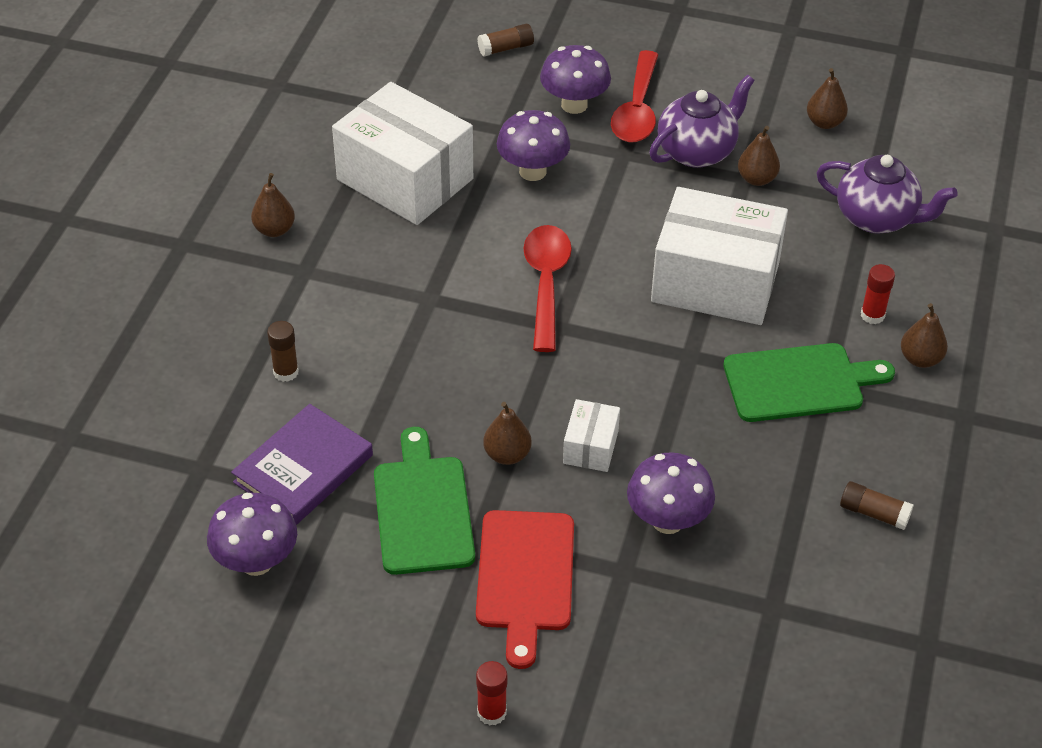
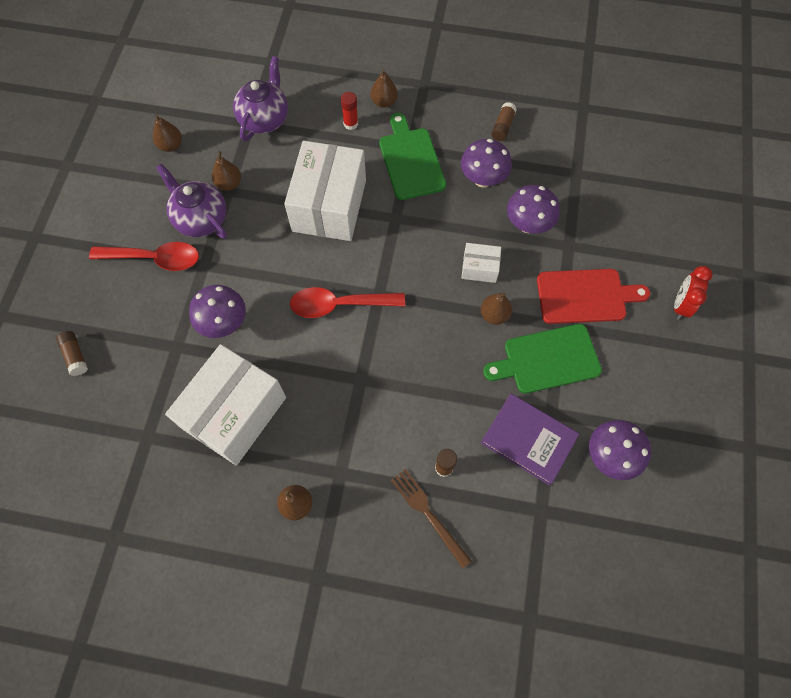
camera: 95 degrees left, 20 degrees up
(229, 350) = (428, 514): none -> brown fork
(491, 712) = (681, 305): red glue stick -> red clock
(574, 105) = (148, 301): purple mushroom -> purple mushroom (483, 179)

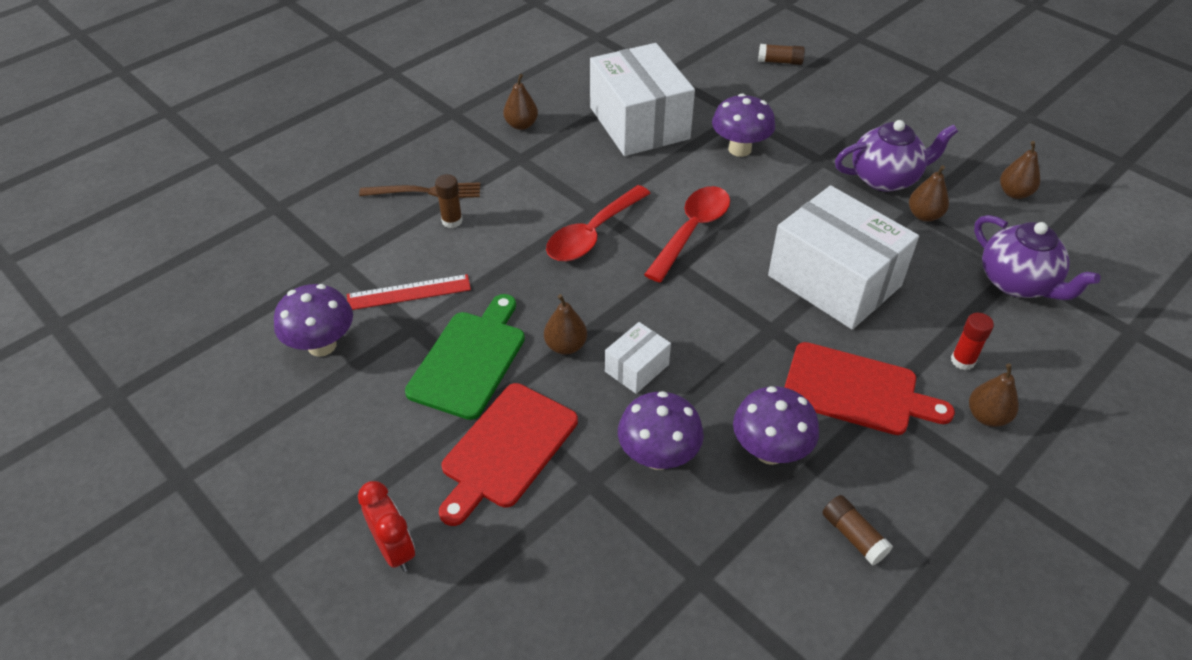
camera: 125 degrees right, 20 degrees down
(155, 259) = (855, 133): red spoon -> red spoon (592, 234)
(411, 160) = (856, 390): green cutting board -> red cutting board
(528, 440) = (409, 292): purple book -> red ruler

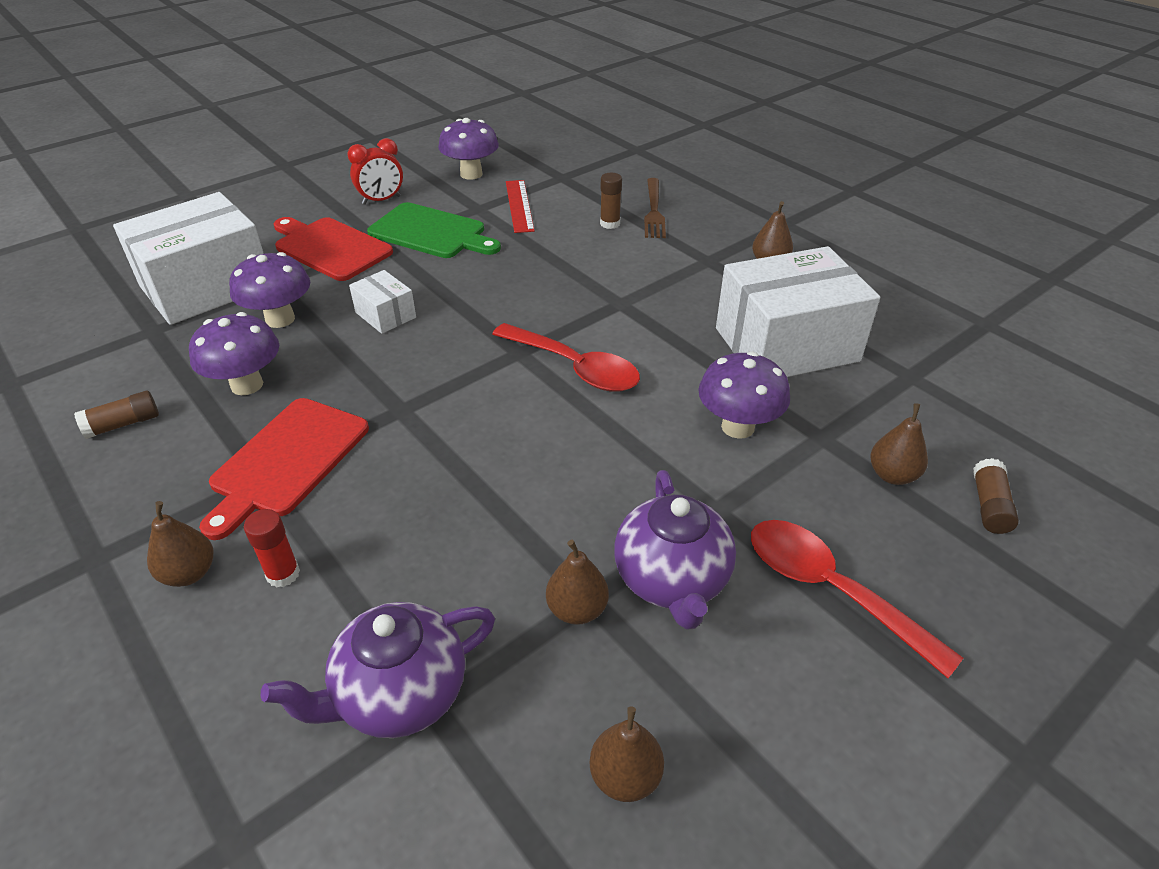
camera: 95 degrees right, 5 degrees down
(394, 549) = (270, 206): red clock -> red clock (381, 200)
(565, 346) = (428, 278): brown pear -> brown pear (892, 475)
(592, 234) = (580, 300): red spoon -> red spoon (831, 589)
(834, 280) = (462, 475): white box -> white box (207, 287)

